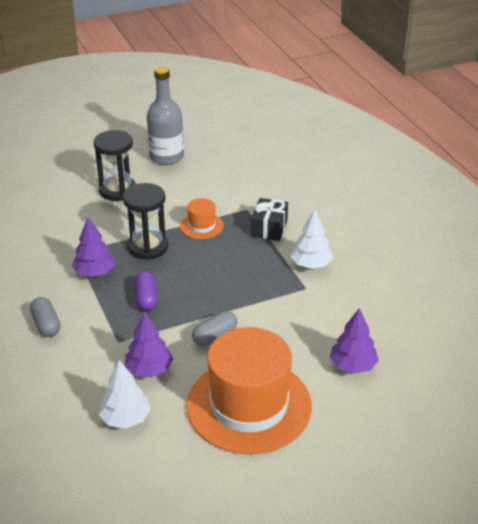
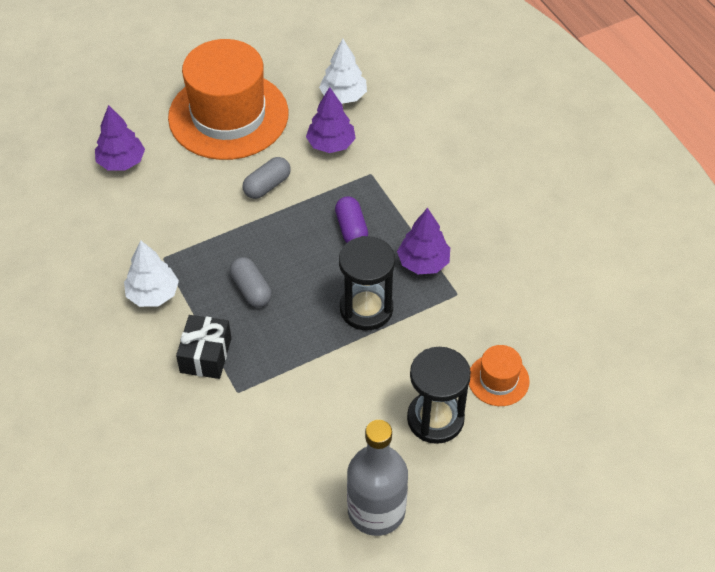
camera: 175 degrees right, 15 degrees up
(46, 325) = (455, 187): grey capsule -> grey capsule (251, 289)
(201, 226) = (299, 353): orange hat -> orange hat (498, 380)

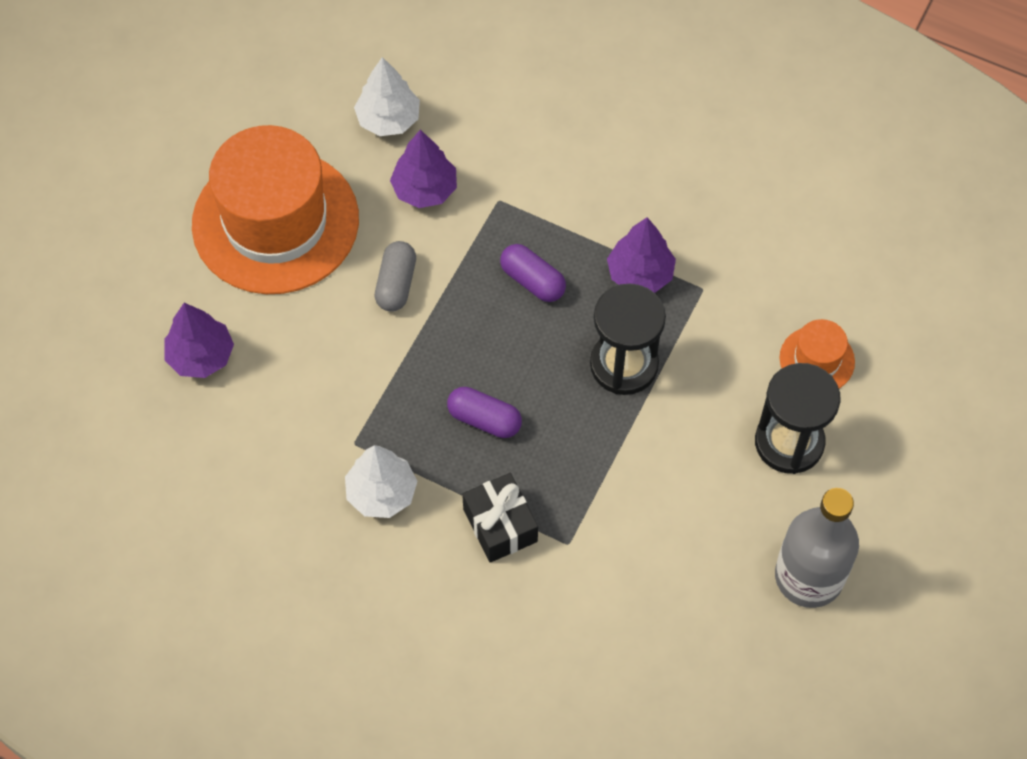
camera: 35 degrees left, 10 degrees up
(251, 289) = (484, 419): grey capsule -> purple capsule

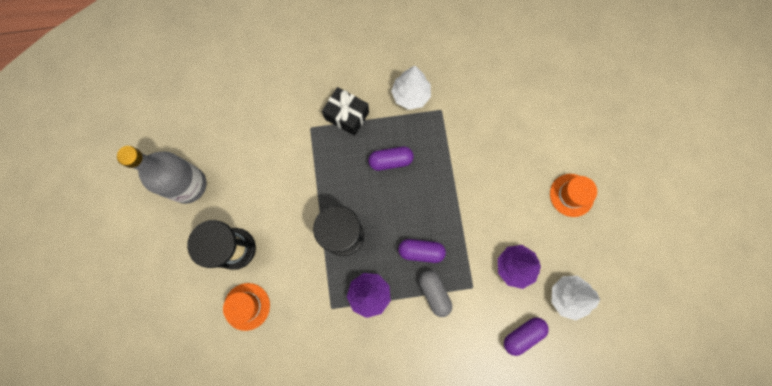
camera: 145 degrees right, 15 degrees up
(201, 356) = (544, 103): purple tree -> none
(275, 222) = (571, 195): orange hat -> orange hat, size x0.43
(396, 284) = (486, 202): grey capsule -> grey capsule (434, 293)
(479, 115) = (522, 335): none -> purple capsule

